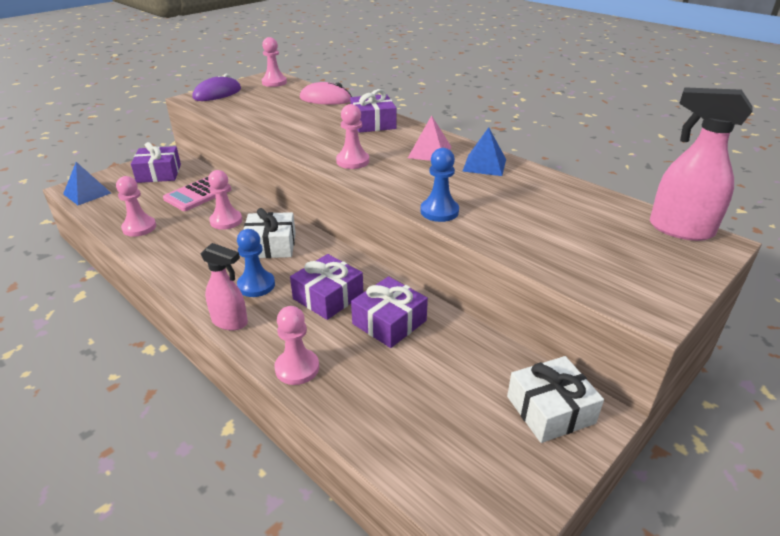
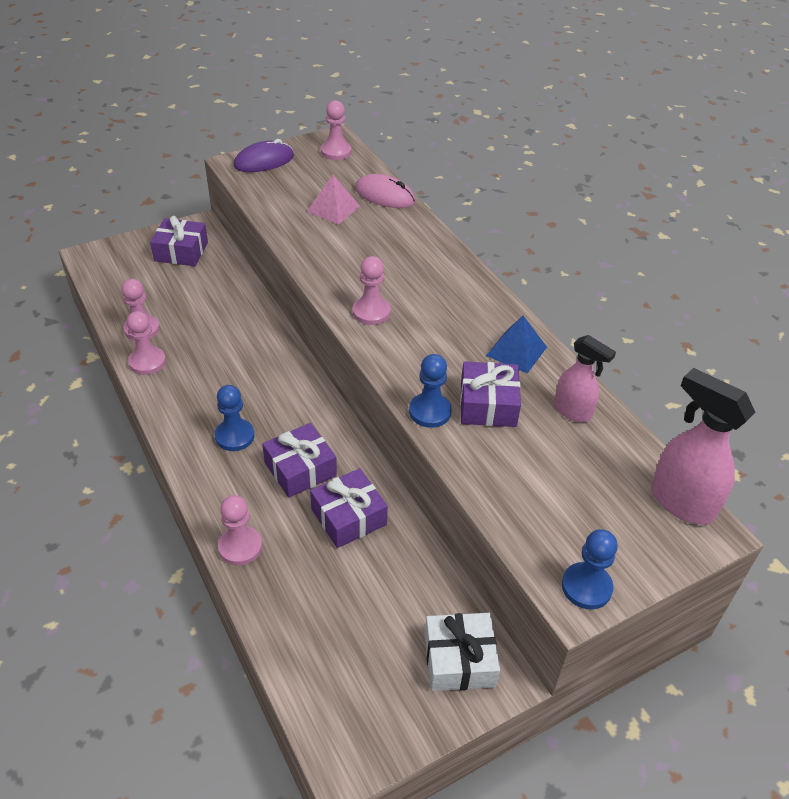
camera: 15 degrees right, 10 degrees up
(87, 193) = (101, 266): blue pyramid -> none
(198, 194) = (213, 293): pink calculator -> none
(226, 221) = (231, 340): pink pawn -> pink pawn (147, 362)
(230, 322) = (196, 476): pink spray bottle -> pink spray bottle (573, 411)
(271, 245) = (266, 386): white gift -> none
(373, 123) = (421, 251): purple gift -> purple gift (488, 405)
(429, 152) = (464, 316): pink pyramid -> pink pyramid (333, 209)
(654, 300) = (586, 587): none -> blue pawn

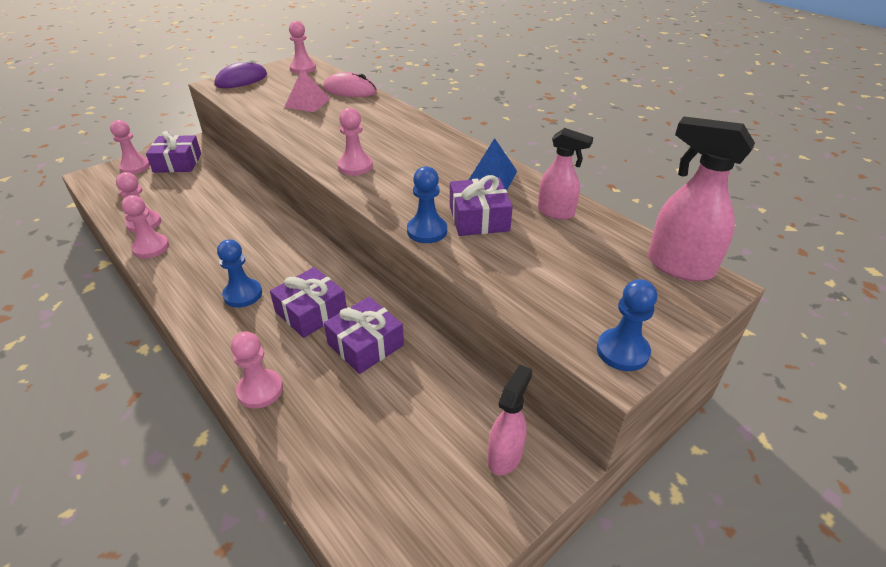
camera: 10 degrees left, 5 degrees down
(135, 250) = (135, 167): none -> pink pawn
(459, 660) = (505, 456): white gift -> pink spray bottle

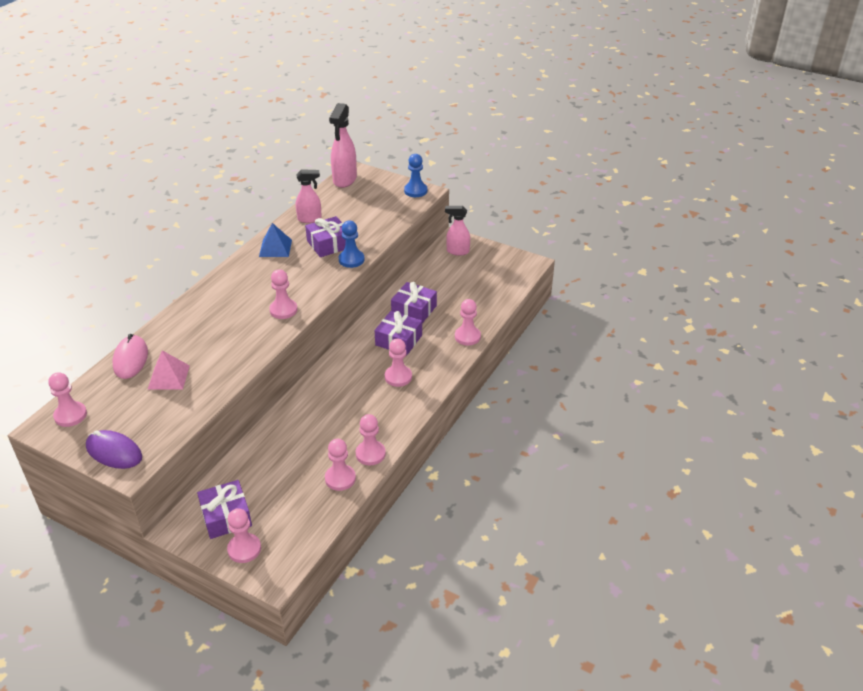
camera: 110 degrees left, 0 degrees up
(243, 294) = (398, 377): blue pawn -> pink pawn
(556, 213) = (310, 219): pink spray bottle -> pink spray bottle turned 75 degrees clockwise

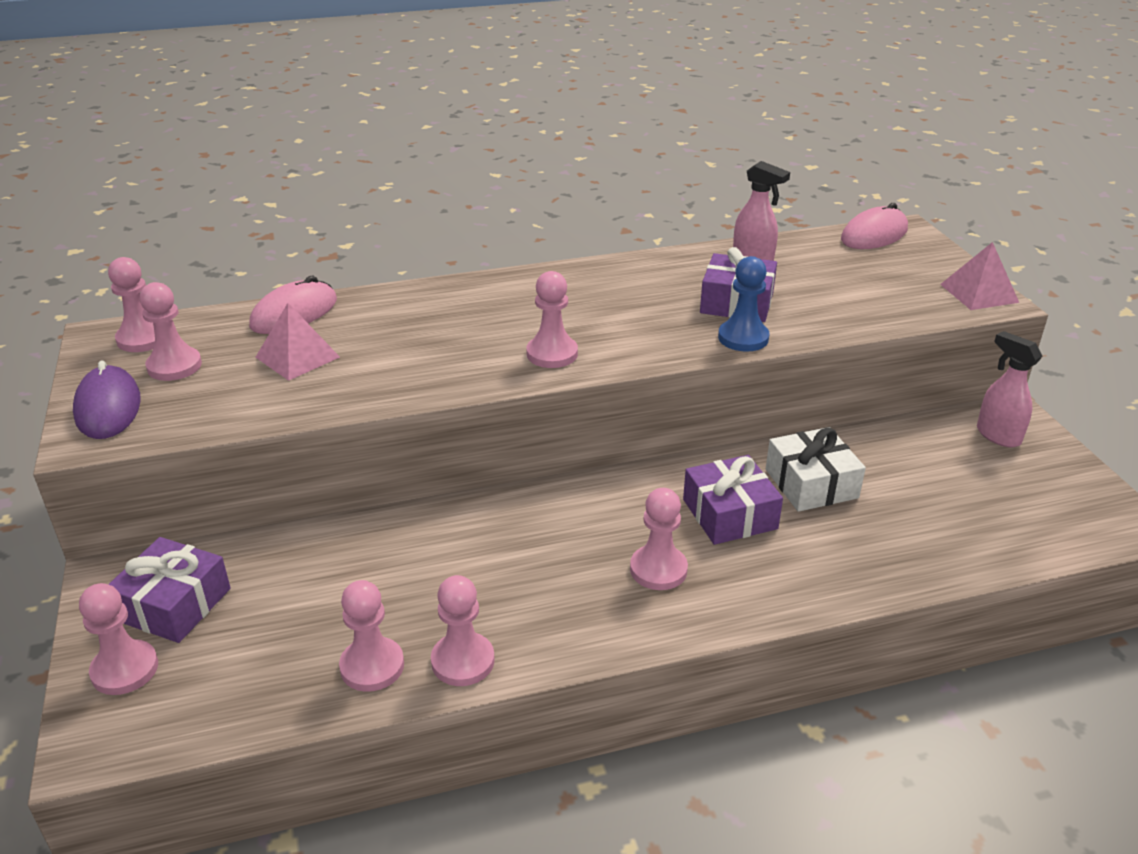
camera: 45 degrees right, 5 degrees down
(275, 248) = (653, 274): blue pyramid -> none
(344, 180) = (874, 235): pink spray bottle -> pink mouse
(414, 310) = (811, 483): purple gift -> white gift
(415, 191) = (978, 293): blue pawn -> pink pyramid
(467, 337) = (858, 579): pink pawn -> pink pawn (174, 366)

